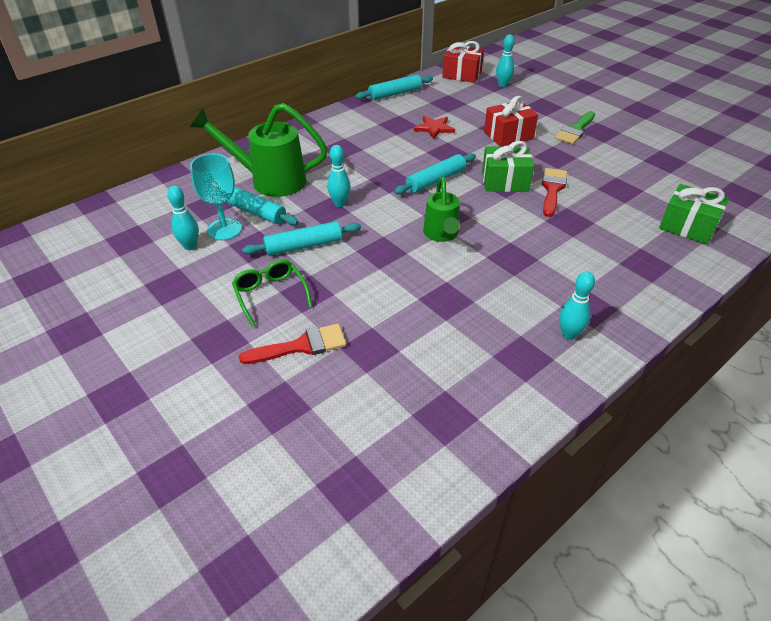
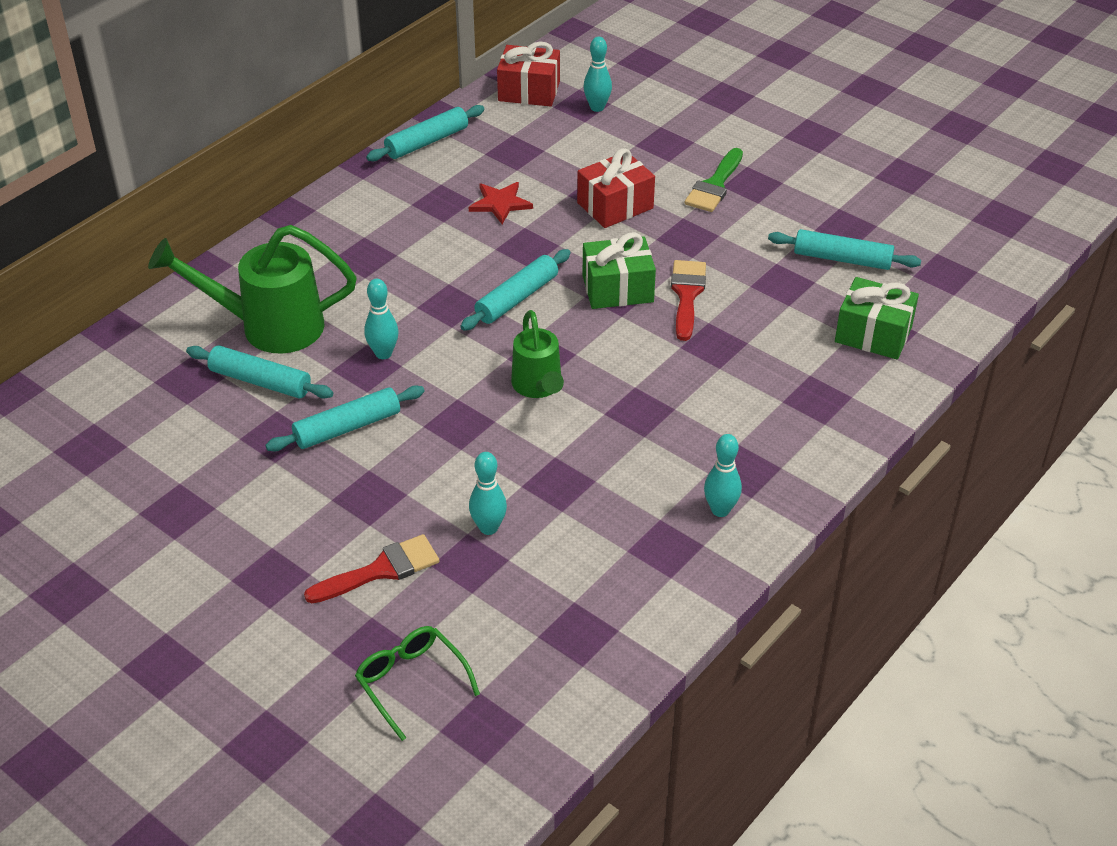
camera: 10 degrees left, 0 degrees up
(190, 246) = (184, 448): turquoise bowling pin -> turquoise bowling pin (488, 528)
(224, 229) = (225, 415): turquoise goblet -> none
(271, 295) = (321, 506): green glasses -> green glasses (412, 683)
(663, 178) = (842, 259): none -> turquoise rolling pin

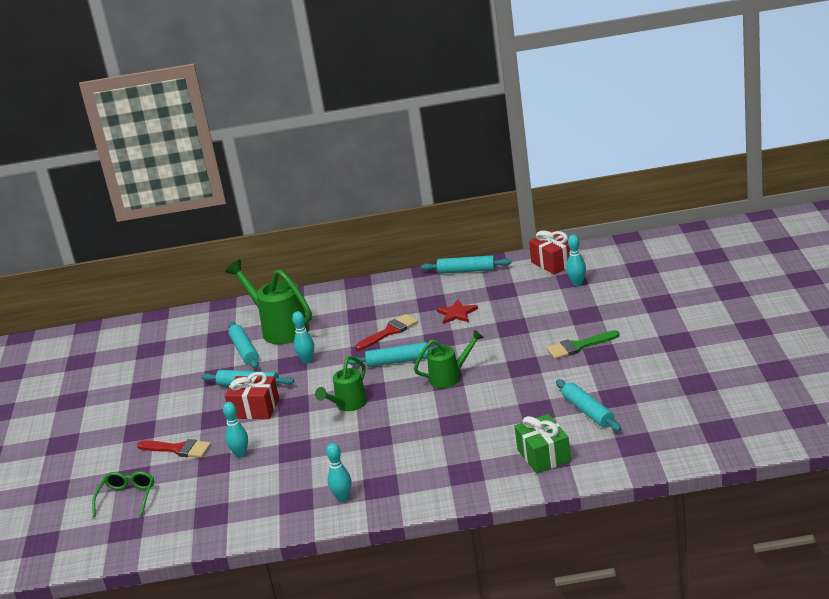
camera: 50 degrees right, 15 degrees down
(615, 206) = (510, 336): red gift -> red gift (255, 409)
(617, 289) = (450, 377): green gift -> green watering can
(687, 295) = (479, 394): red brush -> red brush (390, 331)

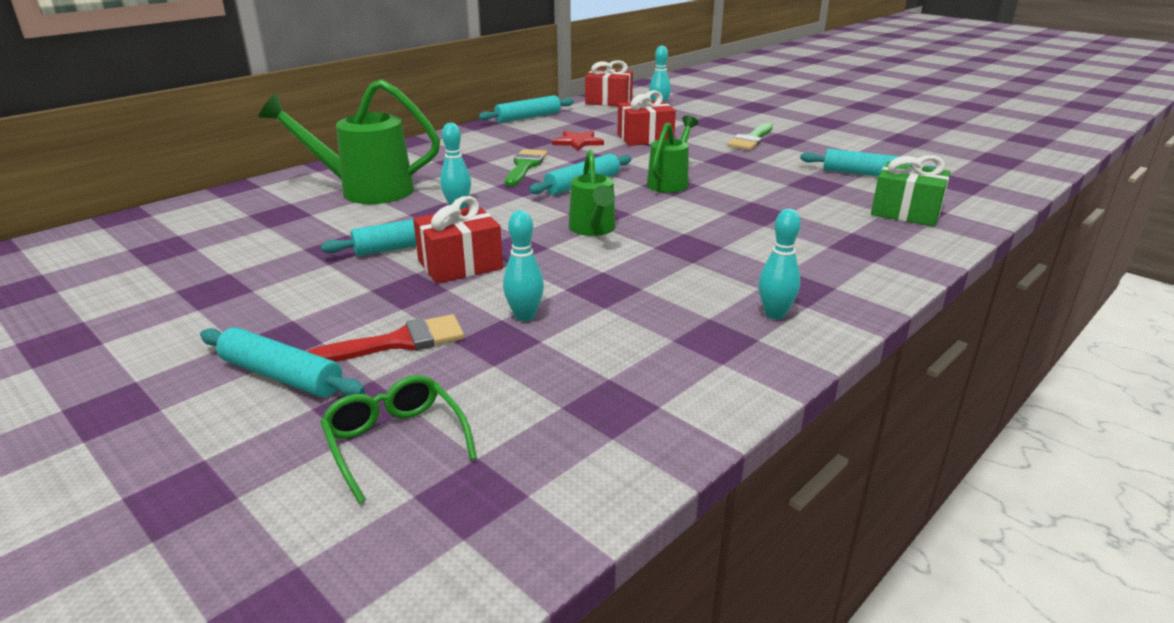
camera: 45 degrees left, 0 degrees up
(244, 350) = (341, 218): turquoise rolling pin -> turquoise rolling pin (281, 376)
(390, 331) = (525, 166): red brush -> green brush
(507, 322) = (645, 138): none -> red gift

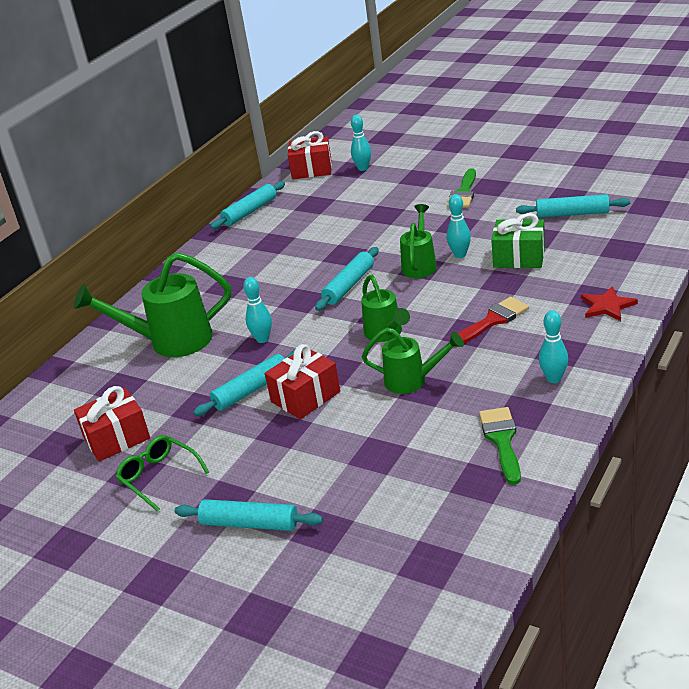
camera: 10 degrees left, 5 degrees up
(396, 443) = (362, 546): green glasses -> green glasses (159, 477)
(399, 342) = (310, 475): red brush -> red brush (492, 321)
(524, 316) = (383, 429): turquoise bowling pin -> turquoise bowling pin (460, 255)
(525, 166) = (288, 277): green brush -> green brush (502, 440)
(578, 142) = (315, 234): red star -> red star (607, 306)
(595, 277) = (413, 381): none -> green watering can
(645, 138) = (371, 214): red gift -> red gift (117, 438)
(906, 212) = (615, 251): green gift -> green gift (519, 257)

